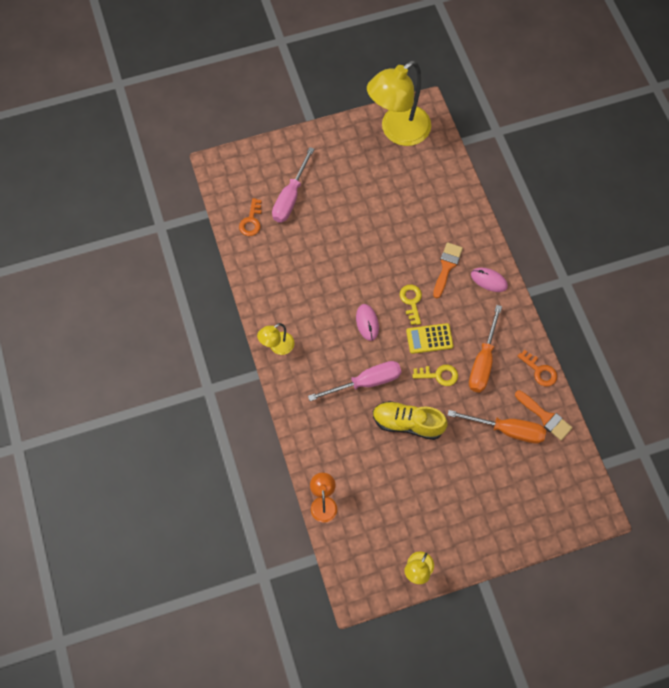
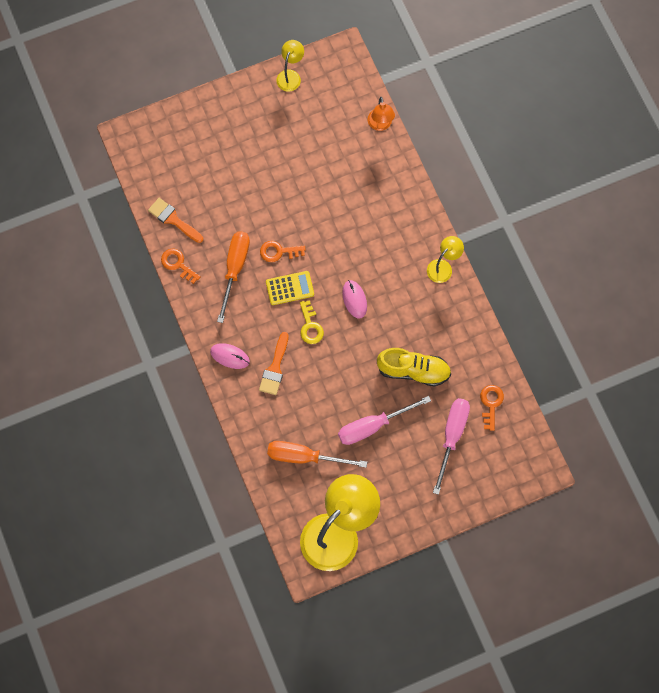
camera: 175 degrees right, 5 degrees up
(366, 382) = (351, 239): pink screwdriver -> pink screwdriver (373, 426)
(407, 423) = (307, 202): yellow shoe -> yellow shoe (413, 370)
(439, 375) = (278, 252): yellow key -> orange key
(507, 430) = (210, 204): orange screwdriver -> orange screwdriver (304, 457)

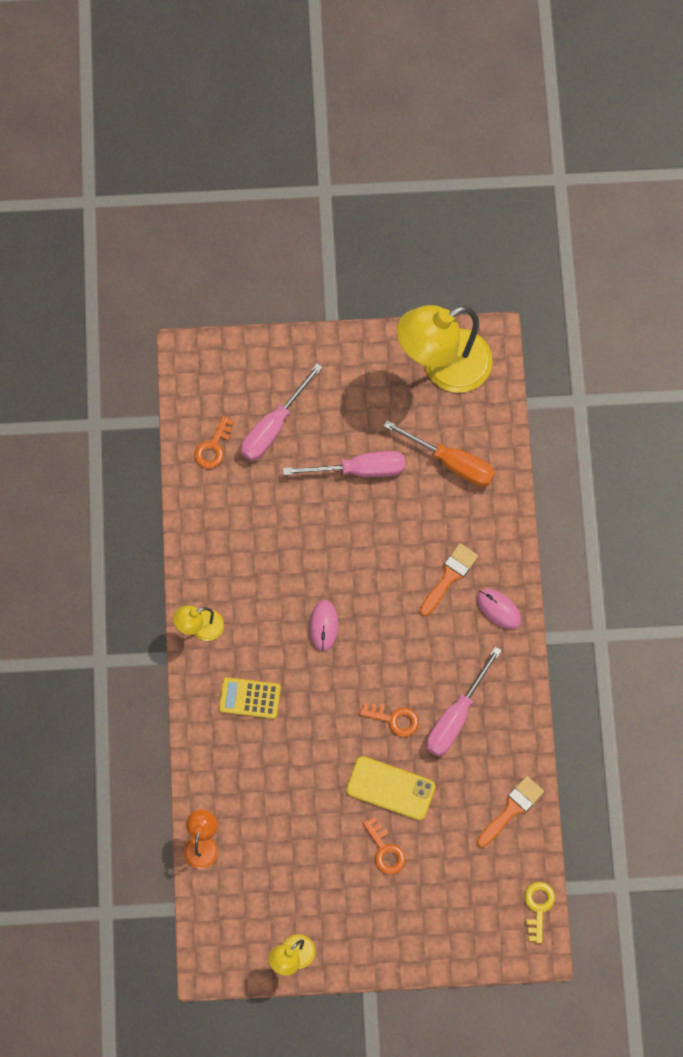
camera: 160 degrees left, 0 degrees up
(173, 219) = (512, 809): orange brush -> orange brush turned 105 degrees counterclockwise
(178, 264) = (525, 747): orange key -> orange key (385, 850)
(235, 269) = (456, 716): orange screwdriver -> pink screwdriver
(264, 204) = (390, 788): none -> yellow phone
(290, 288) = (397, 668): yellow calculator -> yellow calculator (250, 698)
(310, 326) = (389, 612): yellow key -> yellow key (538, 907)
(413, 370) = (287, 516): yellow shoe -> none

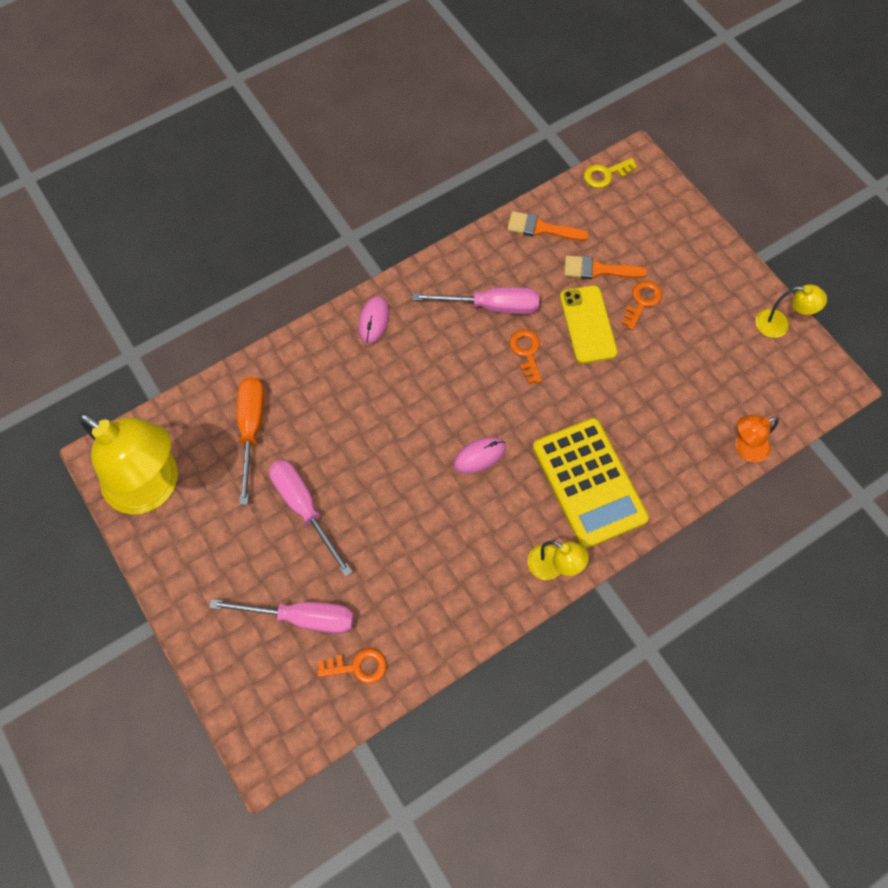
camera: 120 degrees left, 5 degrees down
(250, 698) = (589, 482): yellow calculator -> yellow calculator, size x1.93
(449, 576) = (366, 374): orange brush -> orange brush (598, 269)

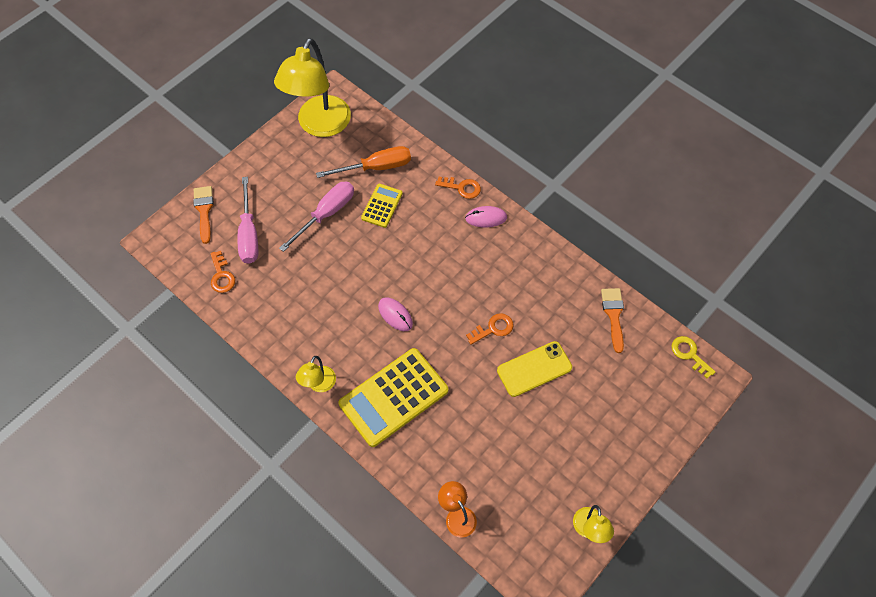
camera: 75 degrees right, 5 degrees down
(315, 436) = (382, 206): none -> yellow calculator
(491, 306) = (526, 294): pink screwdriver -> none
(598, 269) = (590, 367): orange brush -> orange brush (204, 210)
(642, 302) = (571, 408): orange key -> orange key (462, 188)

